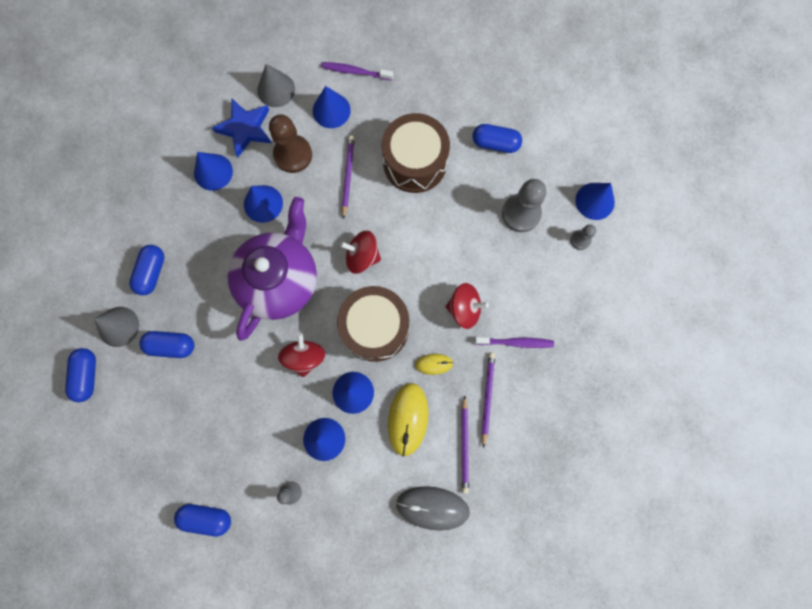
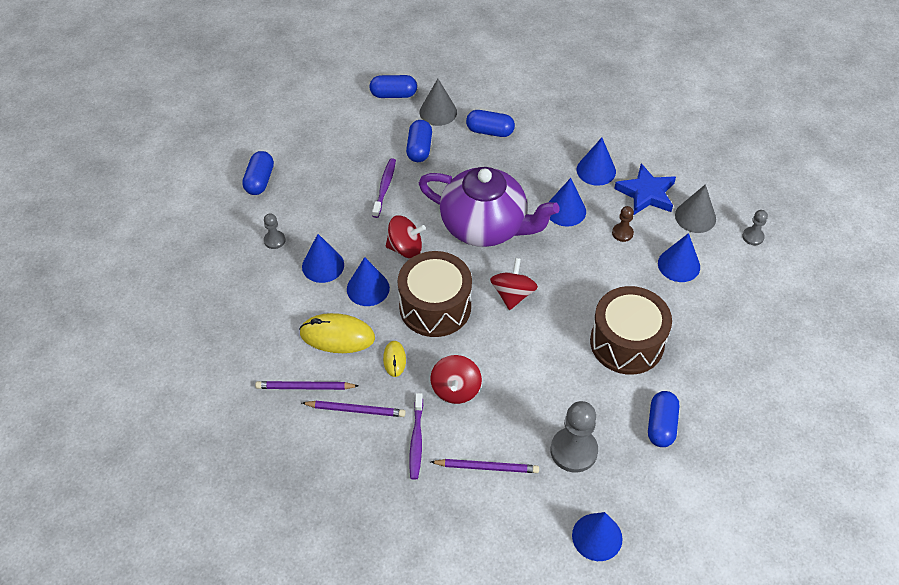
camera: 90 degrees right, 25 degrees down
(293, 155) = (622, 233): brown pawn -> brown pawn, size x0.52
(348, 176) = (603, 281): purple pencil -> purple pencil (486, 467)
(355, 72) = (729, 286): purple toothbrush -> purple toothbrush (384, 187)
(432, 507) = (245, 357): grey mouse -> none
(580, 240) = (544, 516): grey pawn -> grey pawn (753, 237)

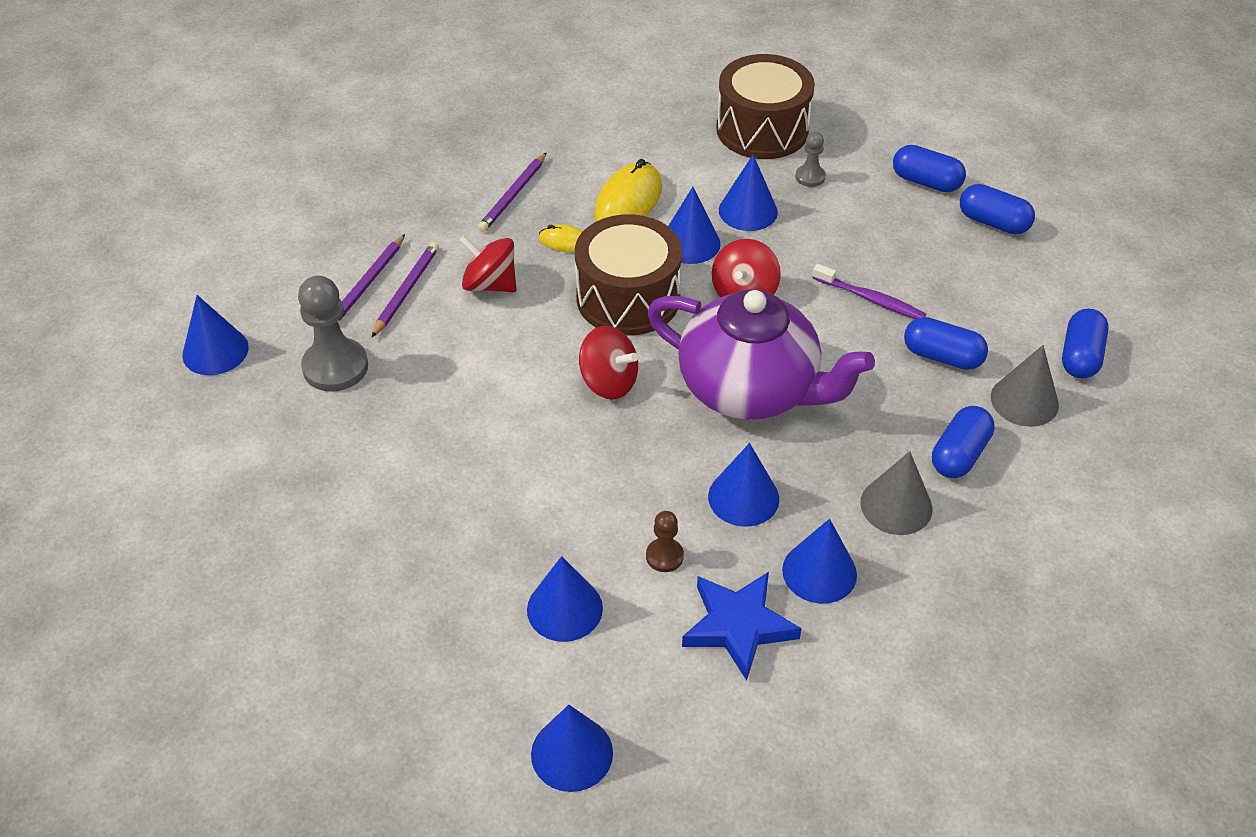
camera: 110 degrees right, 5 degrees down
(305, 387) = (568, 162): purple pencil -> purple pencil (406, 291)
(416, 440) = (442, 234): purple toothbrush -> none
(485, 226) = (750, 389): purple teapot -> purple teapot turned 105 degrees counterclockwise
(627, 342) = (459, 482): brown drum -> brown drum (762, 130)
(661, 425) = (310, 469): blue capsule -> blue capsule (993, 222)
(695, 217) = (655, 680): grey cone -> grey cone (896, 505)
(753, 237) = (572, 753): grey pawn -> blue cone

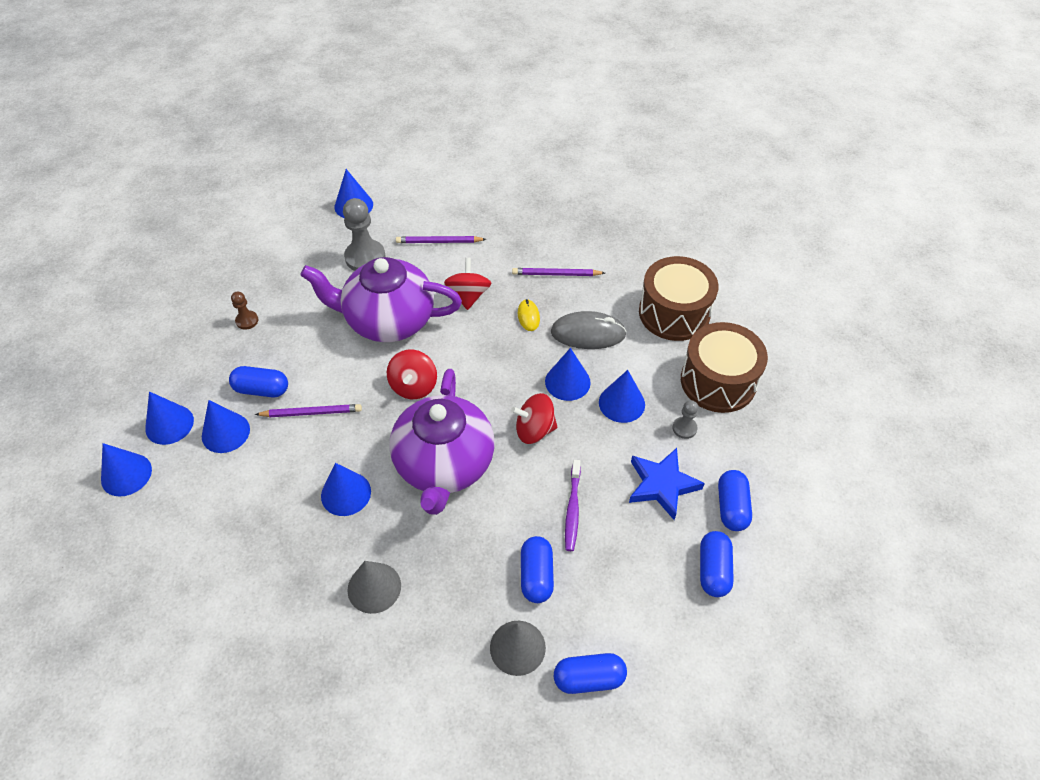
camera: 65 degrees right, 5 degrees up
(406, 291) = (441, 261): purple pencil -> purple pencil (311, 413)
(476, 375) = (388, 320): none -> purple teapot
(628, 201) = (588, 333): yellow mouse -> grey mouse
(628, 298) = (494, 368): brown drum -> brown drum (674, 313)
(664, 556) = (281, 467): brown pawn -> brown pawn (247, 321)
(738, 626) = (240, 526): blue star -> blue star (662, 485)
(819, 572) = (298, 558): blue cone -> blue cone (169, 424)
(959, 454) = (440, 615): blue capsule -> blue capsule (262, 389)

